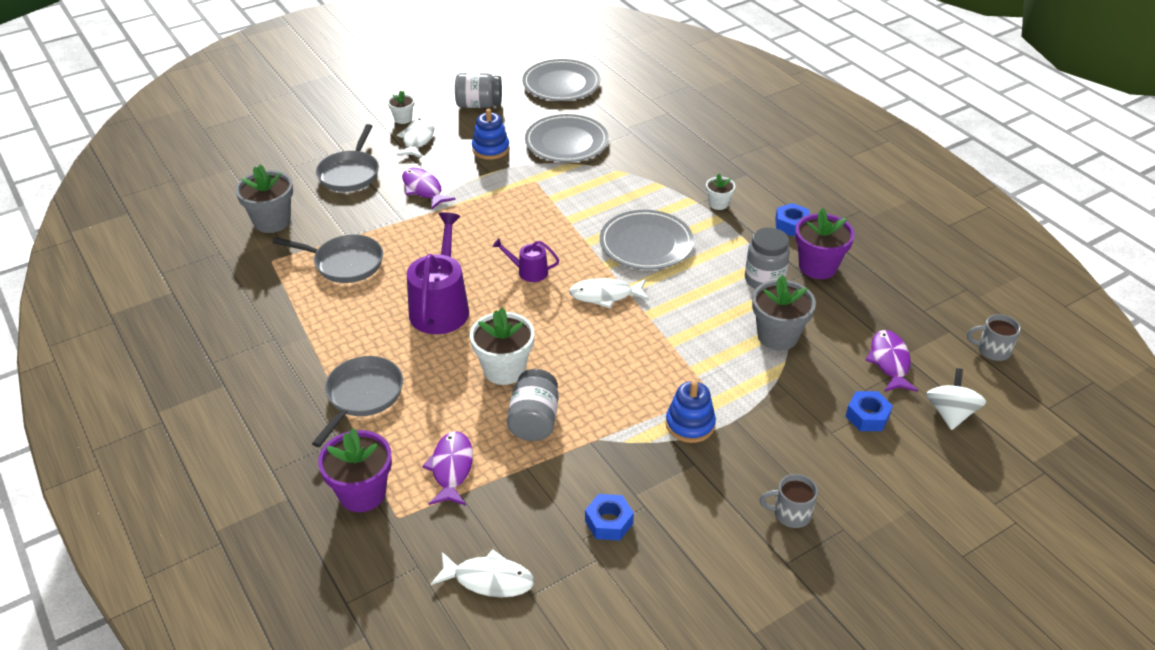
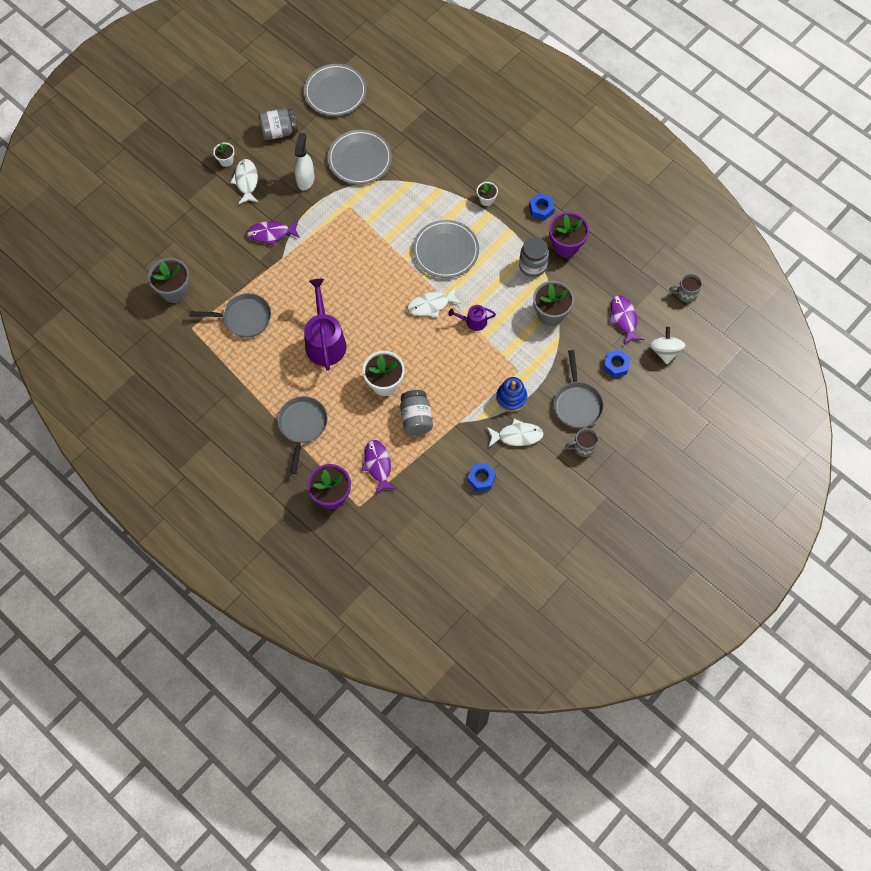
camera: 15 degrees left, 25 degrees up
(350, 173) = (210, 229): grey pan -> grey pan (577, 403)
(424, 189) = (271, 233): purple fish -> purple fish turned 45 degrees counterclockwise
(488, 579) = (425, 532): white fish -> white fish (517, 436)
(490, 149) = (305, 179): blue stacking toy -> white spray bottle
(529, 271) = (373, 296): purple watering can -> purple watering can (473, 321)

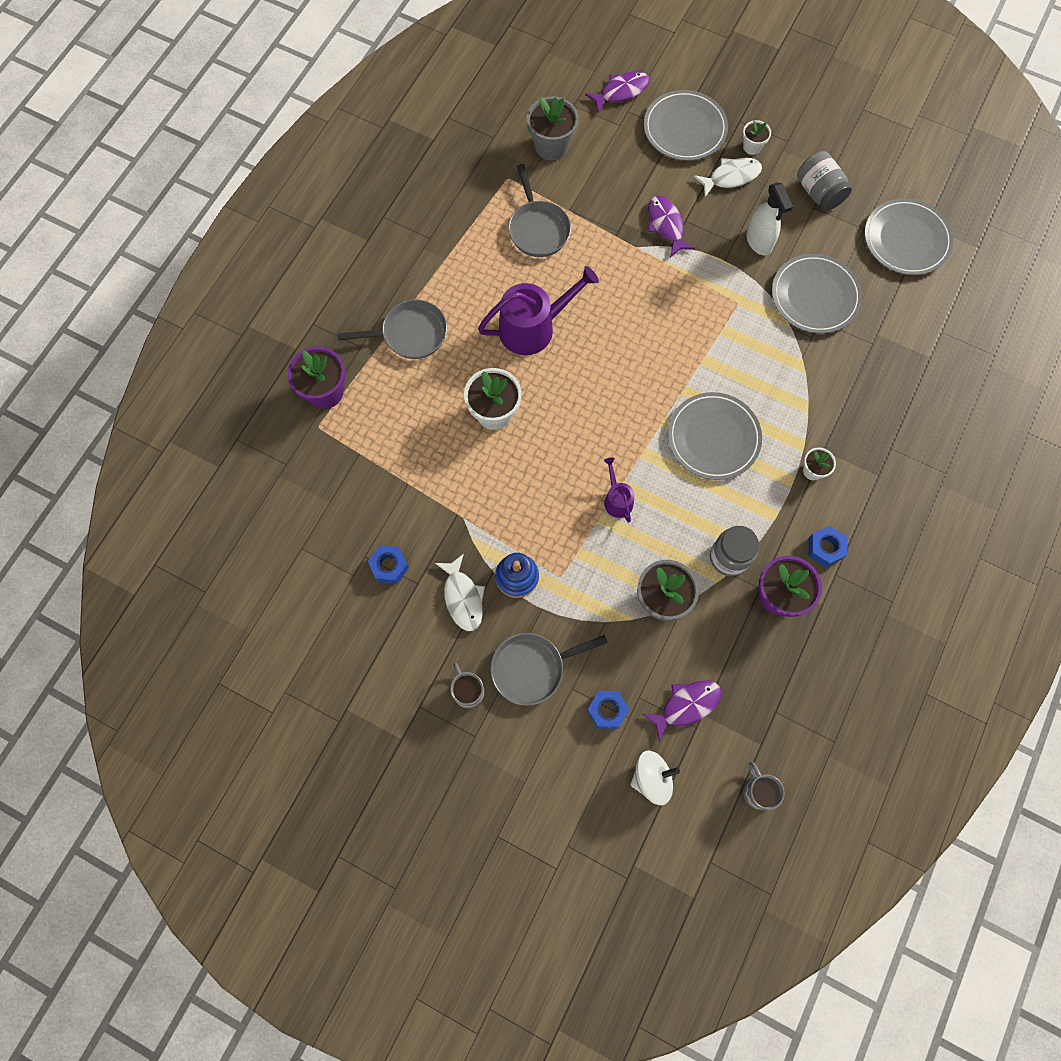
camera: 75 degrees right, 5 degrees up
(194, 199) = (684, 129): none -> grey plate
(305, 179) = (759, 241): white spray bottle -> white spray bottle turned 75 degrees clockwise
(378, 465) = (378, 434): purple fish -> purple fish (621, 92)
(416, 418) = (455, 463): grey jar -> none
(431, 305) = (625, 440): white fish -> none

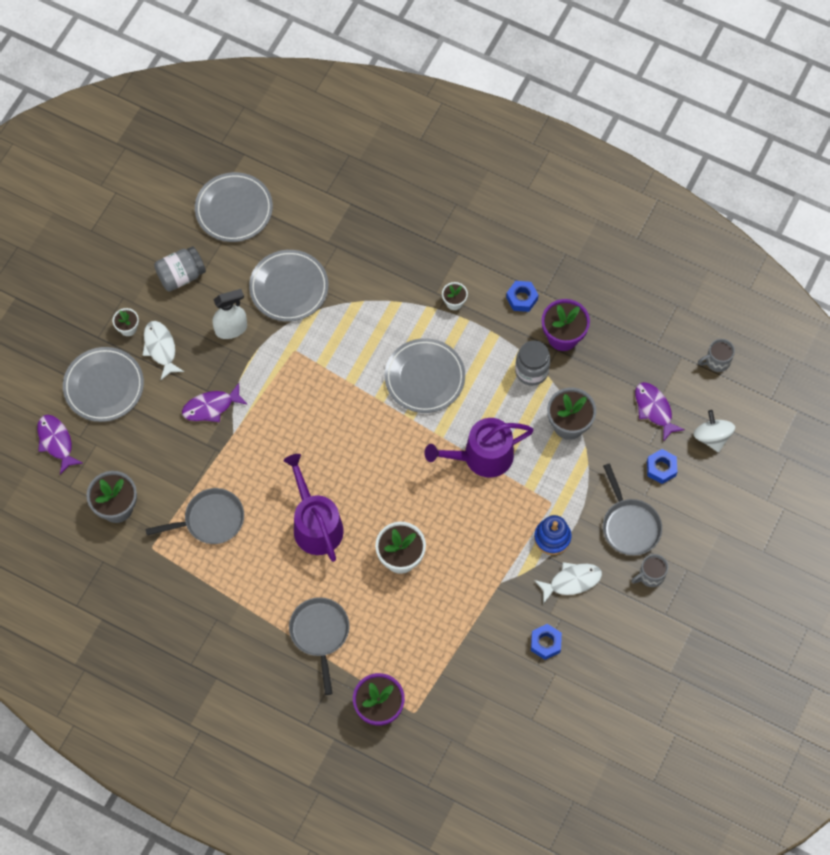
camera: 90 degrees left, 5 degrees down
(617, 499) = (482, 456): purple watering can -> purple watering can, size x1.97

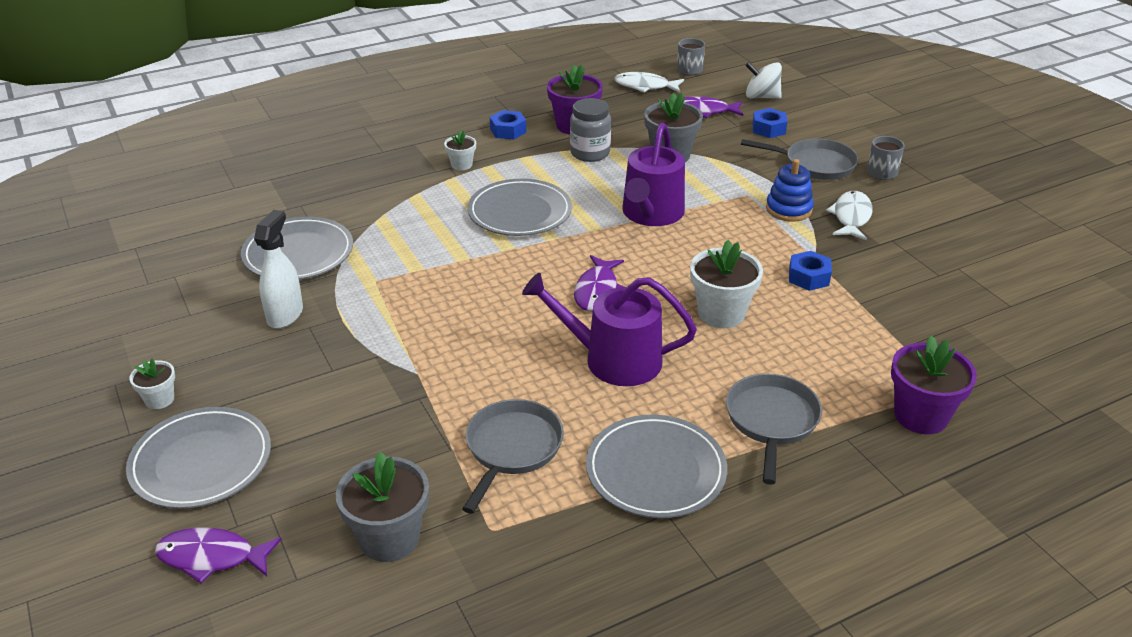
camera: 55 degrees left, 30 degrees down
(160, 348) = (226, 383): white fish -> white fish (645, 86)
(181, 275) = (164, 323): grey jar -> none
(211, 407) = (359, 376): purple fish -> purple fish (597, 290)
(234, 209) = (153, 251): grey plate -> grey plate (655, 470)
(320, 634) = (771, 421): grey pan -> grey pan turned 75 degrees clockwise
(545, 643) = (915, 259): blue nut -> blue nut (808, 277)

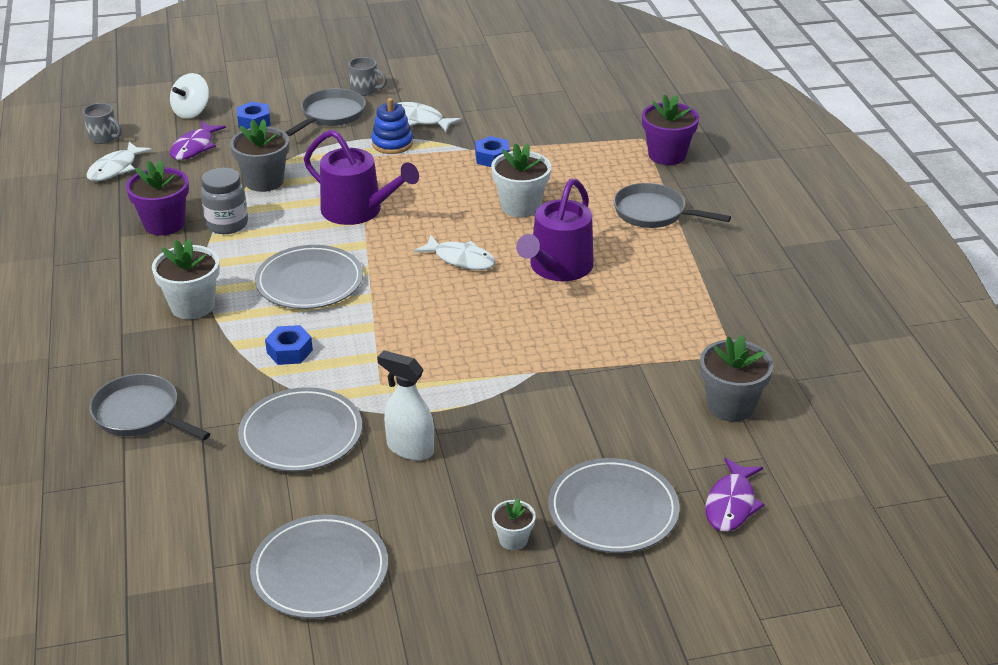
camera: 75 degrees left, 0 degrees up
(461, 165) = (192, 306): white flower pot -> white flower pot, size x1.84
(508, 131) = (141, 266): blue nut -> blue nut (289, 351)
(512, 449) = (648, 333): grey pan -> grey pan (141, 414)
(597, 290) = (460, 259): purple fish -> white fish
(655, 470) = (690, 271): grey plate -> grey plate (320, 571)

